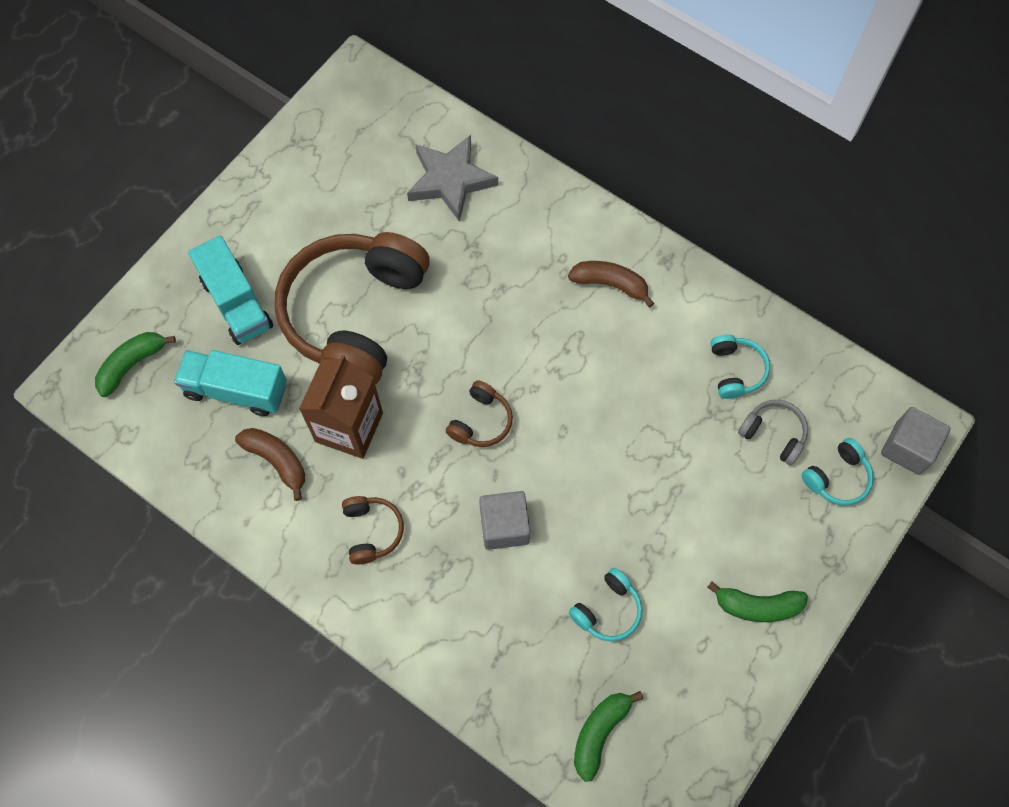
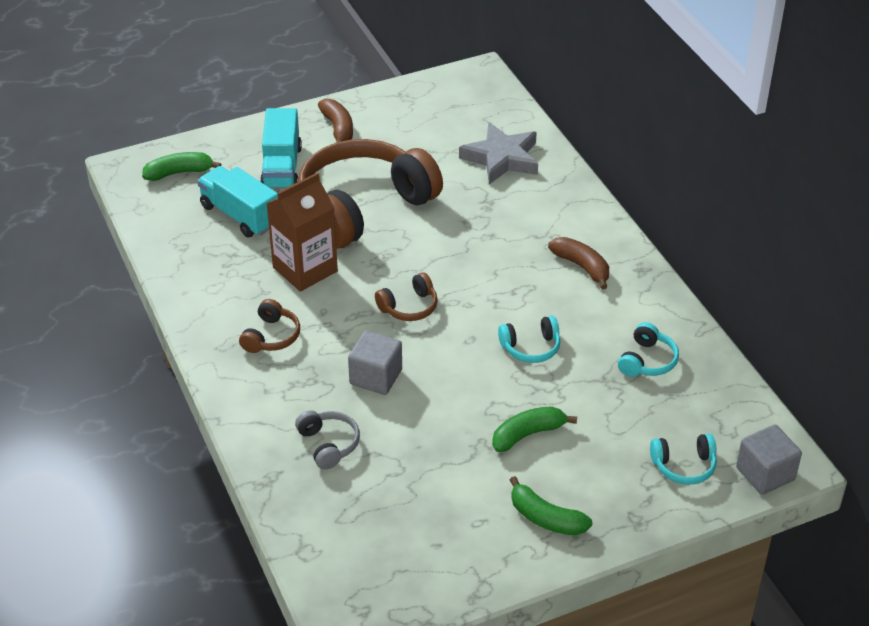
camera: 30 degrees right, 25 degrees down
(277, 461) = (235, 267): brown banana -> brown banana (338, 129)
(600, 732) = (347, 538): green banana -> green banana (528, 434)
(607, 610) = (416, 464): turquoise headphones -> turquoise headphones (531, 347)
(773, 434) = (649, 414): grey headphones -> grey headphones (328, 444)

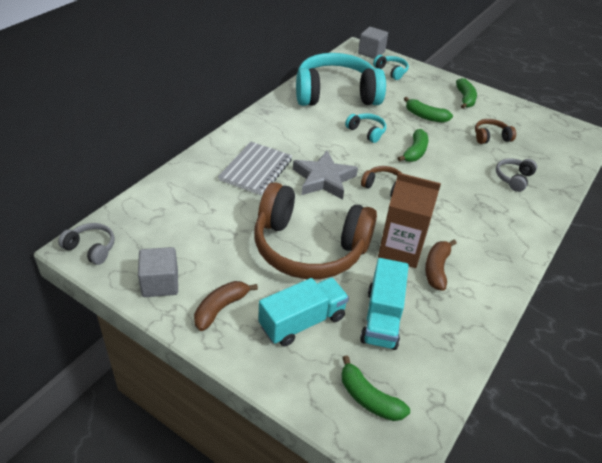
camera: 125 degrees left, 0 degrees up
(271, 336) = (473, 238): brown headphones -> brown headphones (491, 137)
(376, 377) = (450, 179): grey cube -> grey cube (160, 283)
(454, 373) = (415, 152): none -> green banana
(473, 79) = (91, 248): none -> grey headphones
(501, 158) = (196, 196): grey star -> grey star (324, 179)
(517, 216) = (256, 170): none -> grey notebook
(582, 267) = (283, 132): brown banana -> brown banana (436, 269)
(647, 361) = (336, 94): turquoise headphones -> turquoise headphones, size x2.44

